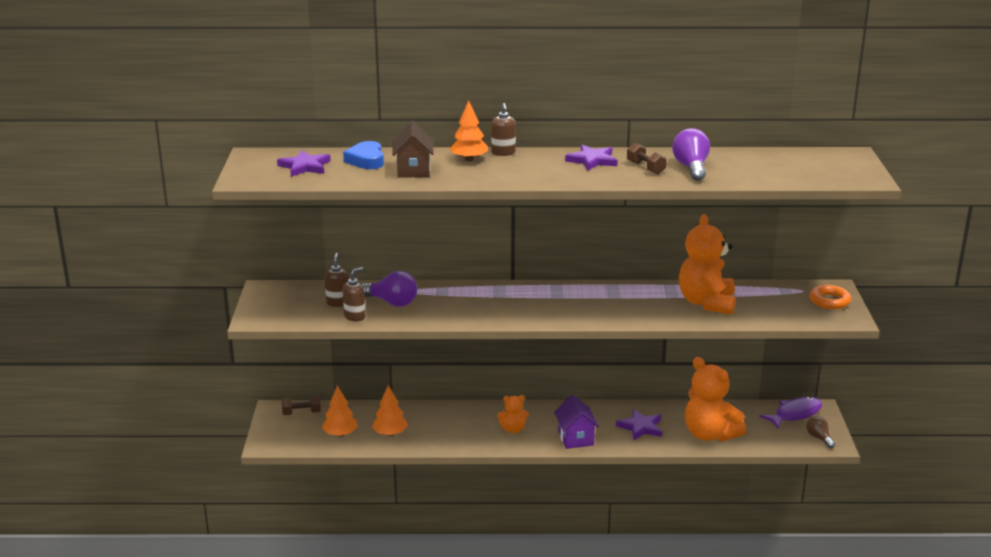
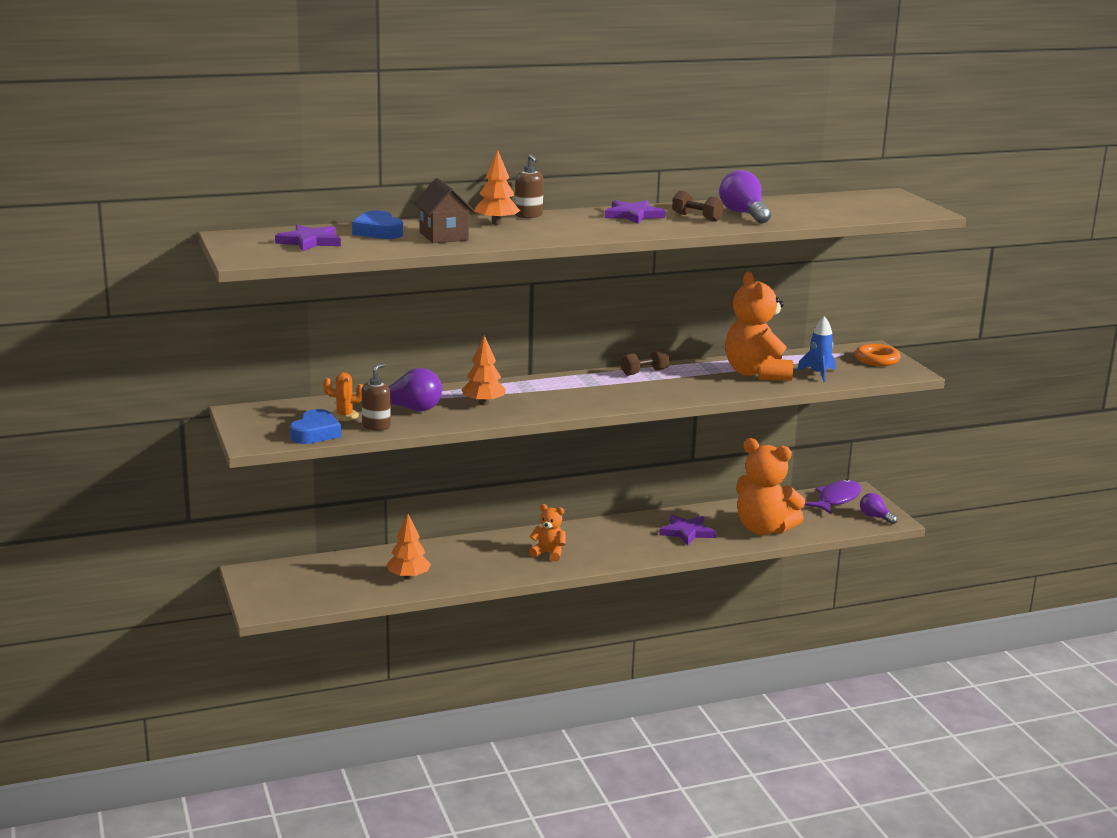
camera: 20 degrees left, 5 degrees down
(301, 413) = (285, 571): brown dumbbell -> brown dumbbell (644, 372)
(305, 317) = (315, 433): none -> blue heart
(338, 303) = (344, 416): brown soap dispenser -> orange cactus
(340, 434) = (348, 586): orange tree -> orange tree (483, 403)
(513, 429) = (549, 553): orange teddy bear -> orange teddy bear turned 135 degrees counterclockwise
(575, 438) = (624, 552): purple house -> none
(763, 310) = (818, 374): none -> blue rocket
(819, 438) = (875, 517): brown light bulb -> purple light bulb

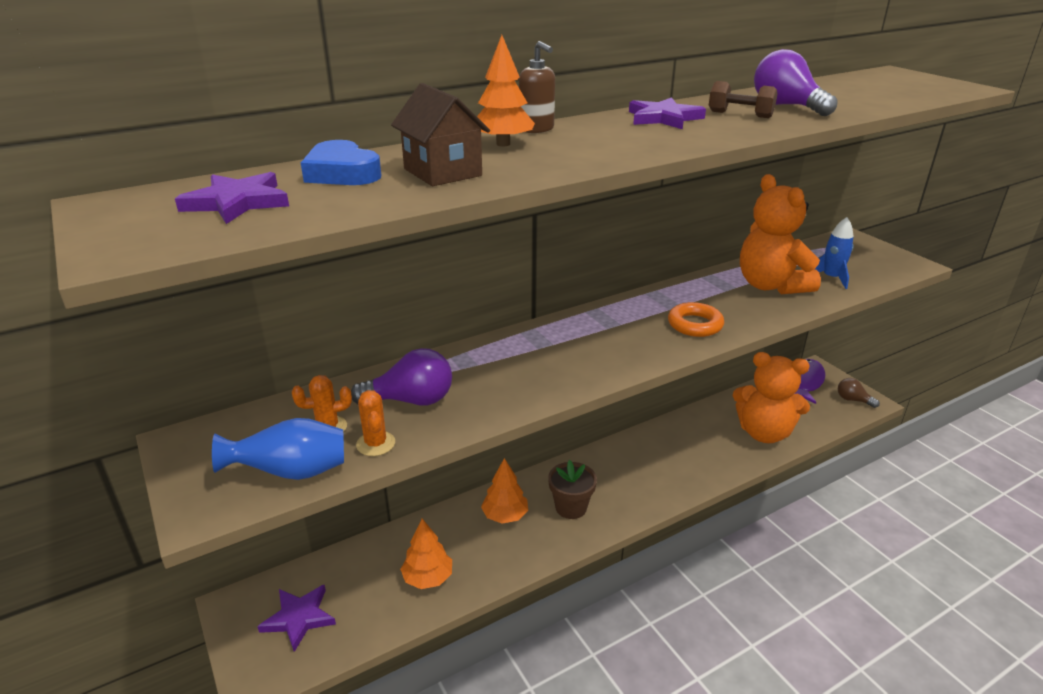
camera: 10 degrees left, 10 degrees up
(315, 433) = (292, 473): blue heart -> blue vase
(376, 426) = (376, 444): brown soap dispenser -> orange cactus
(483, 403) = (500, 376): orange tree -> orange tree (505, 516)
(549, 553) = (571, 507): orange teddy bear -> brown flower pot
(644, 372) = (656, 299): brown dumbbell -> none
(687, 532) = (695, 450): purple star -> purple star (299, 618)
(875, 517) = (853, 400): purple light bulb -> brown light bulb
(877, 359) = (868, 251): orange ring -> orange ring (695, 324)

